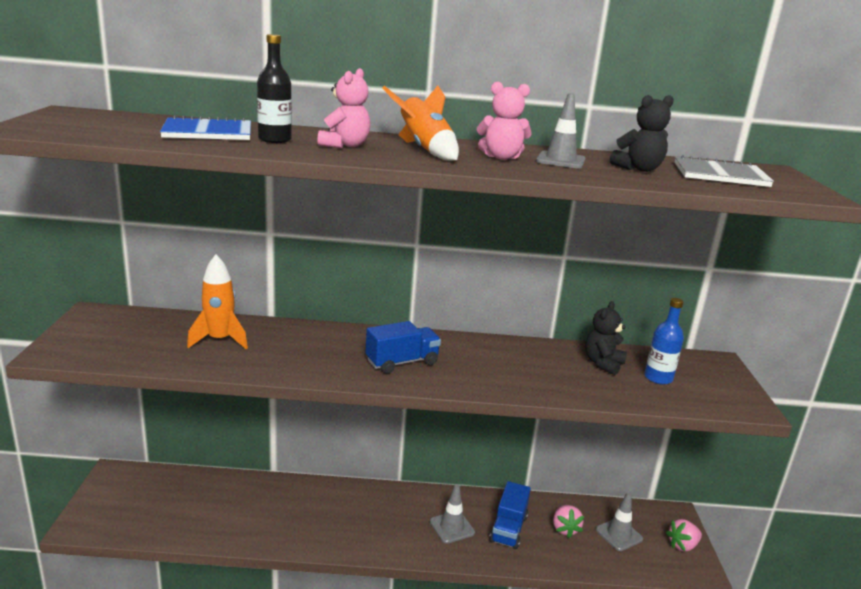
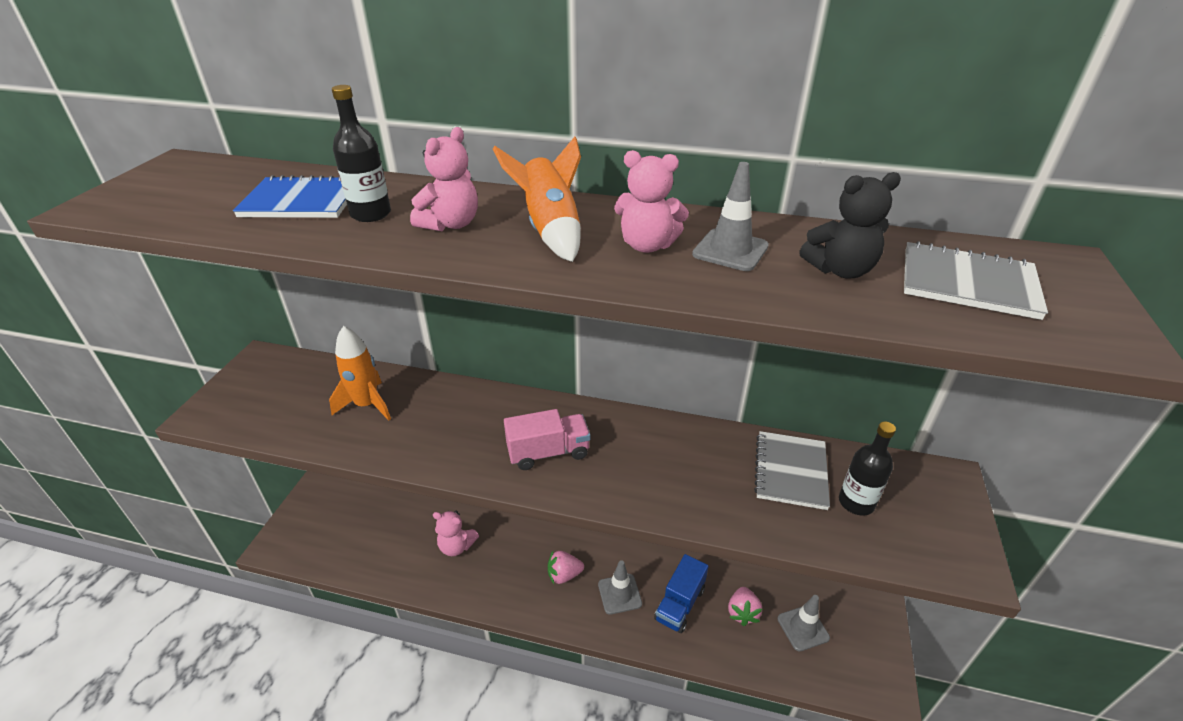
camera: 15 degrees right, 15 degrees up
(281, 506) = (456, 546): none -> pink teddy bear
(402, 362) = (548, 452): blue truck -> pink truck
(603, 363) = (790, 471): black teddy bear -> grey notebook
(658, 378) = (856, 502): blue bottle -> black bottle
(682, 545) = (875, 654): pink strawberry -> pink strawberry (564, 575)

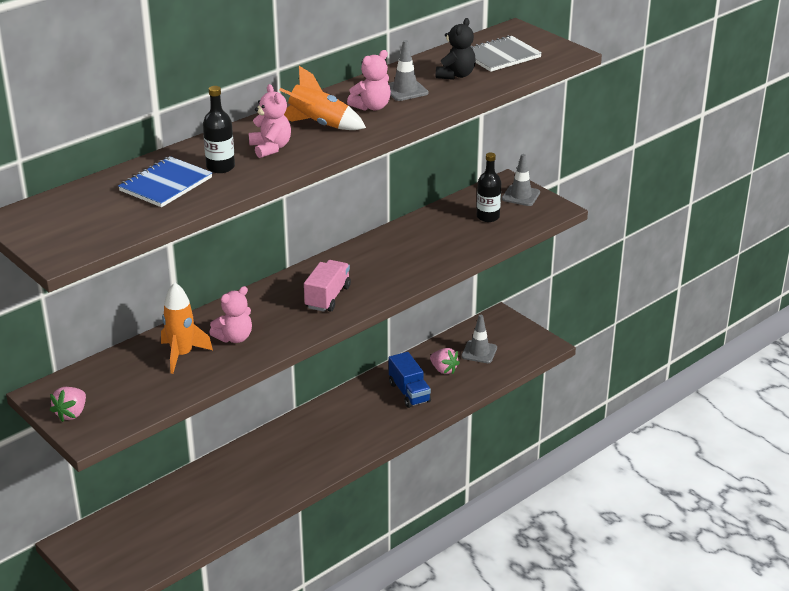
camera: 55 degrees left, 5 degrees down
(456, 546) = (239, 478): pink teddy bear -> pink teddy bear (234, 338)
(564, 575) = (328, 434): pink strawberry -> pink strawberry (71, 414)
(619, 594) = (372, 415): grey traffic cone -> grey traffic cone (520, 196)
(790, 471) = (445, 224): grey notebook -> none

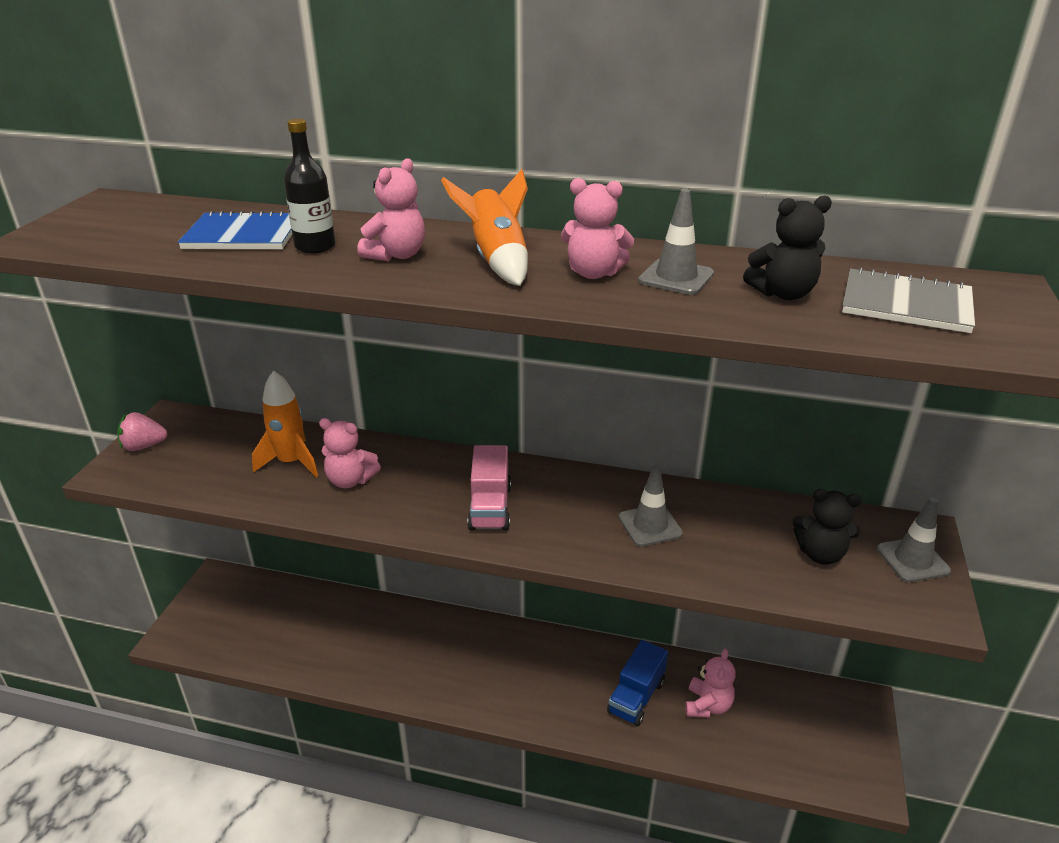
camera: 55 degrees right, 0 degrees up
(327, 297) = (490, 507): pink truck -> pink truck turned 105 degrees clockwise
(443, 370) = (707, 705): pink strawberry -> pink teddy bear
(479, 352) = (776, 721): grey traffic cone -> grey traffic cone (650, 525)
(488, 217) = (820, 554): black bottle -> black teddy bear

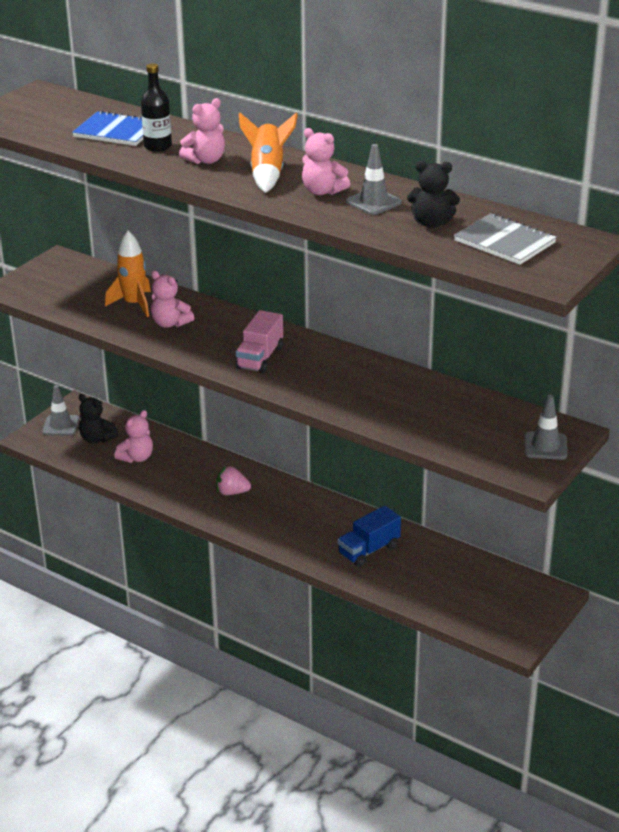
camera: 20 degrees right, 0 degrees up
(144, 446) = (35, 275): pink strawberry -> pink strawberry (232, 492)
(650, 525) = (368, 390): grey traffic cone -> grey traffic cone (60, 425)
(707, 705) = (423, 568): pink teddy bear -> pink teddy bear (136, 458)
(820, 554) = (479, 430): black teddy bear -> black teddy bear (97, 439)

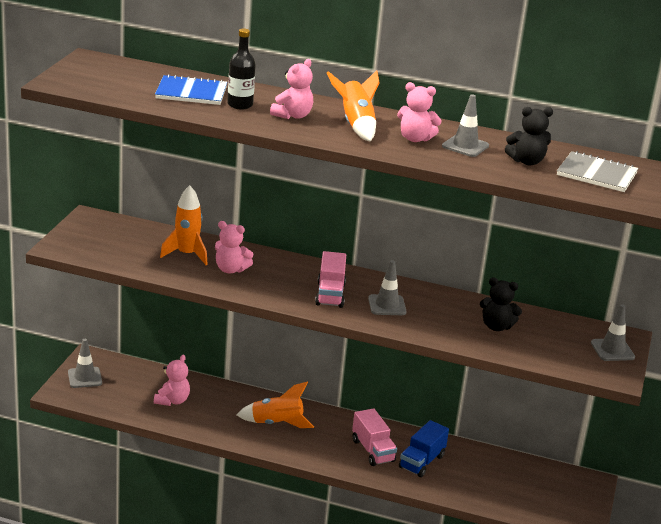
camera: 20 degrees left, 5 degrees down
(97, 439) = (126, 387): black teddy bear -> black teddy bear (496, 326)
(232, 492) = (276, 423): pink strawberry -> orange rocket
(315, 375) = (387, 305): none -> grey traffic cone
(321, 532) = (373, 450): none -> pink truck

